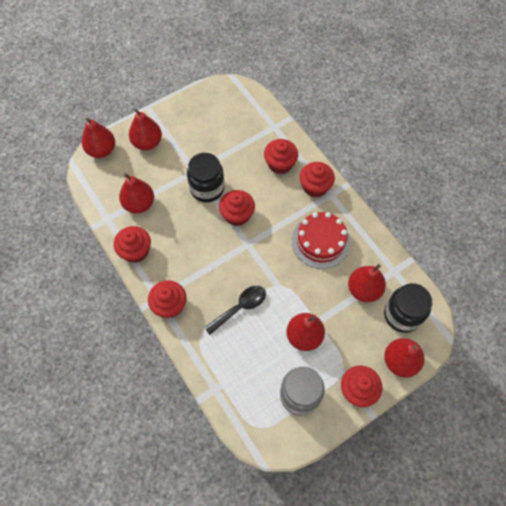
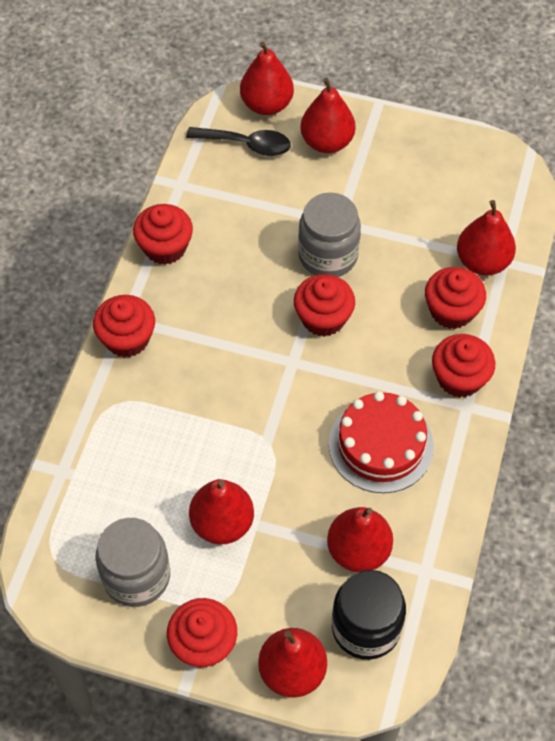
camera: 50 degrees right, 5 degrees down
(139, 204) = (232, 201): red pear -> red pear (482, 262)
(207, 188) = (328, 256): black jar -> grey jar
(240, 308) = (194, 419): black spoon -> black spoon (246, 144)

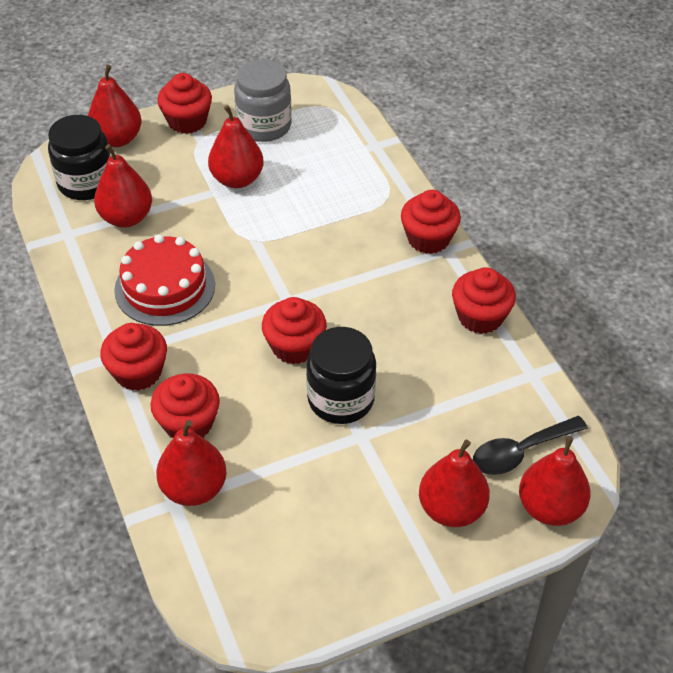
camera: 140 degrees right, 10 degrees down
(328, 256) = (341, 399): grey jar -> black jar

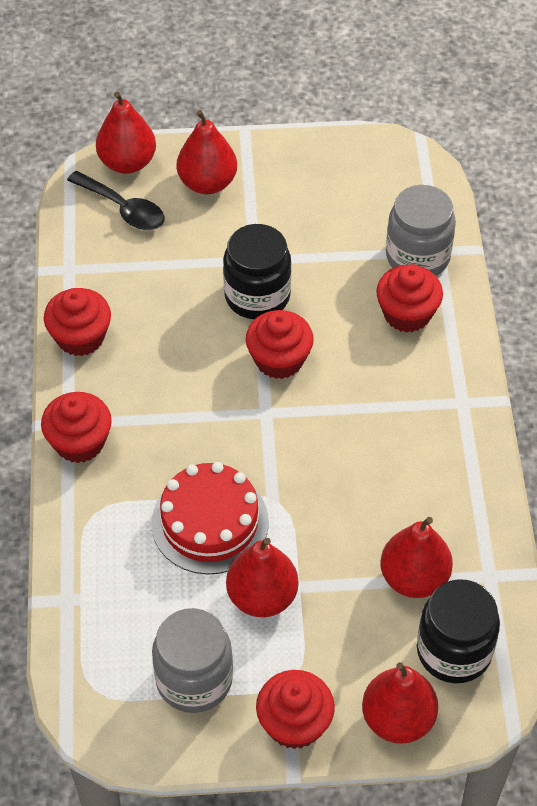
camera: 160 degrees left, 5 degrees up
(138, 372) = (443, 377): red cupcake -> none
(165, 287) = (392, 467): red cake -> red cake (210, 522)
(194, 488) = (417, 257): red pear -> grey jar
(520, 451) = (123, 208): black spoon -> black spoon turned 45 degrees clockwise

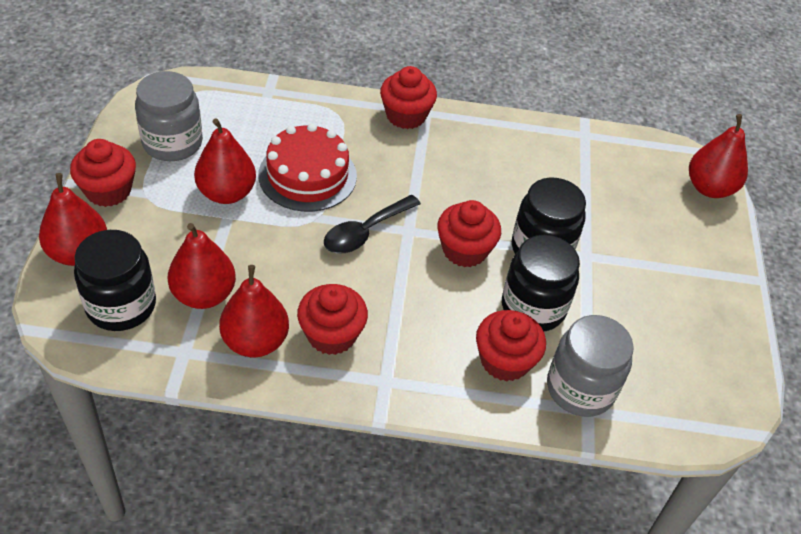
camera: 95 degrees right, 5 degrees down
(80, 337) = (510, 130): red cupcake -> red cupcake (331, 335)
(123, 208) = (652, 176): black spoon -> black spoon (365, 232)
(207, 183) = (685, 239): red pear -> red pear (255, 341)
(336, 297) = (533, 307): none -> black jar

